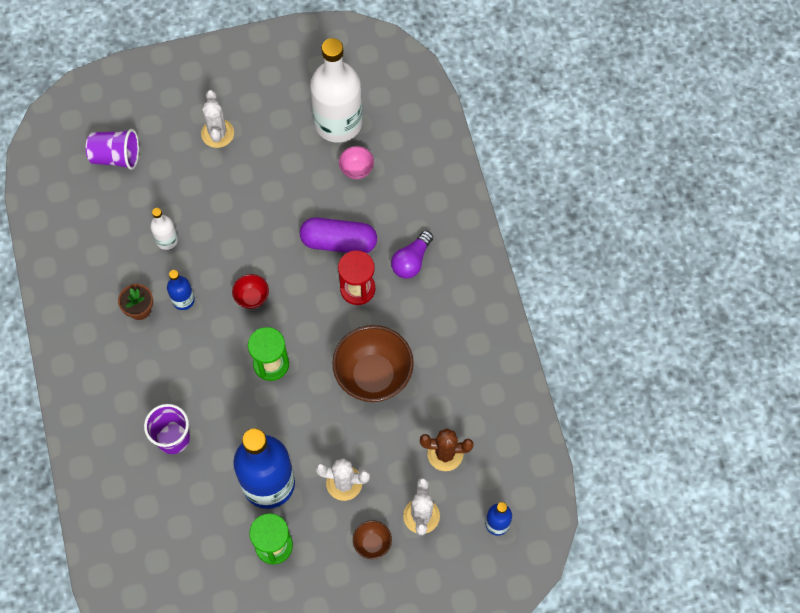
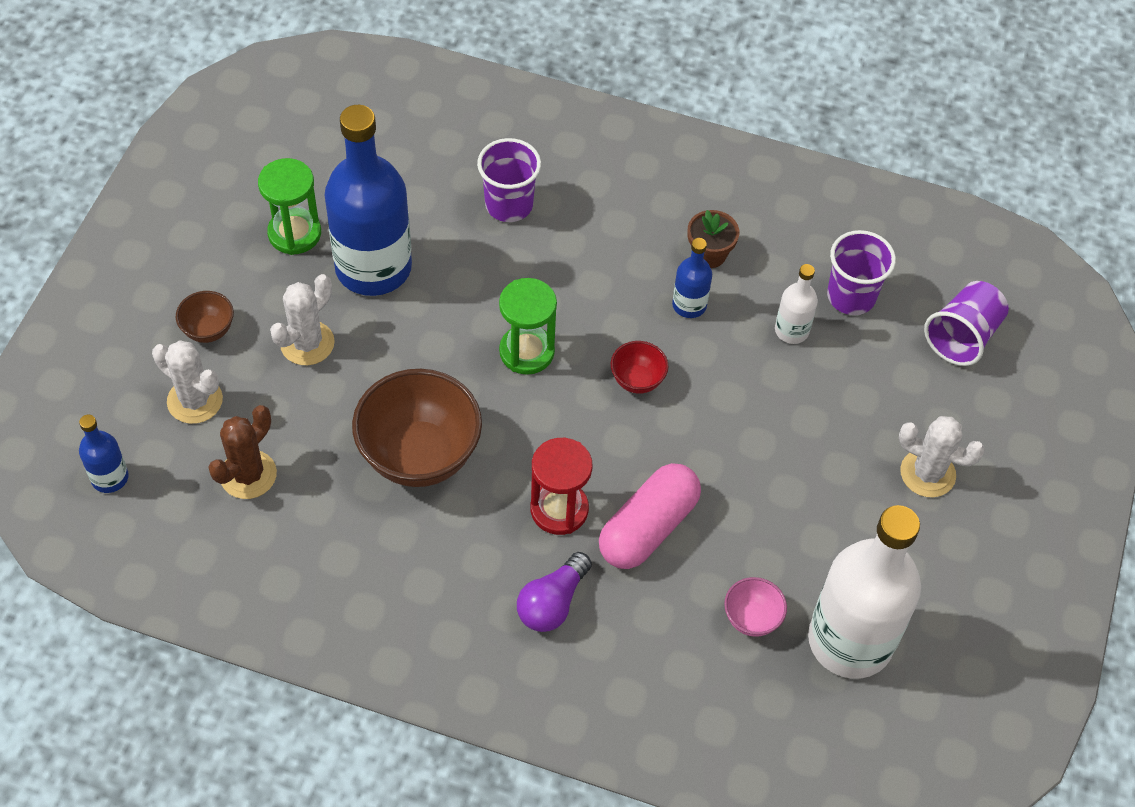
camera: 120 degrees right, 10 degrees down
(123, 222) = (851, 296): none -> purple cup
(339, 242) = (648, 528): purple capsule -> pink capsule
(411, 261) = (552, 603): purple light bulb -> purple light bulb turned 120 degrees counterclockwise

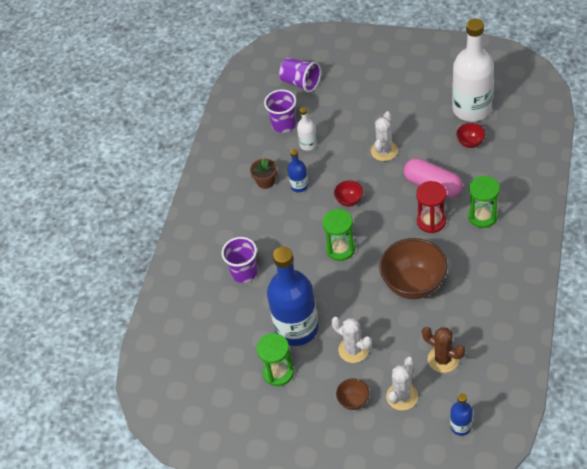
camera: 85 degrees left, 5 degrees down
(552, 603) = (482, 216): purple light bulb -> green hourglass
(751, 618) = (470, 143): pink bowl -> red bowl
(927, 473) = (379, 89): white cactus -> white cactus (384, 151)

